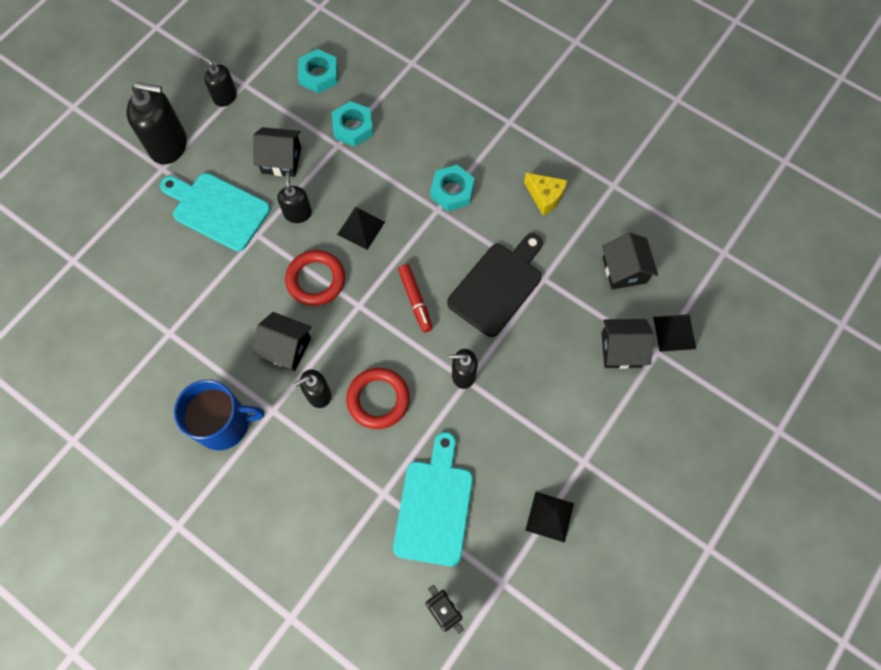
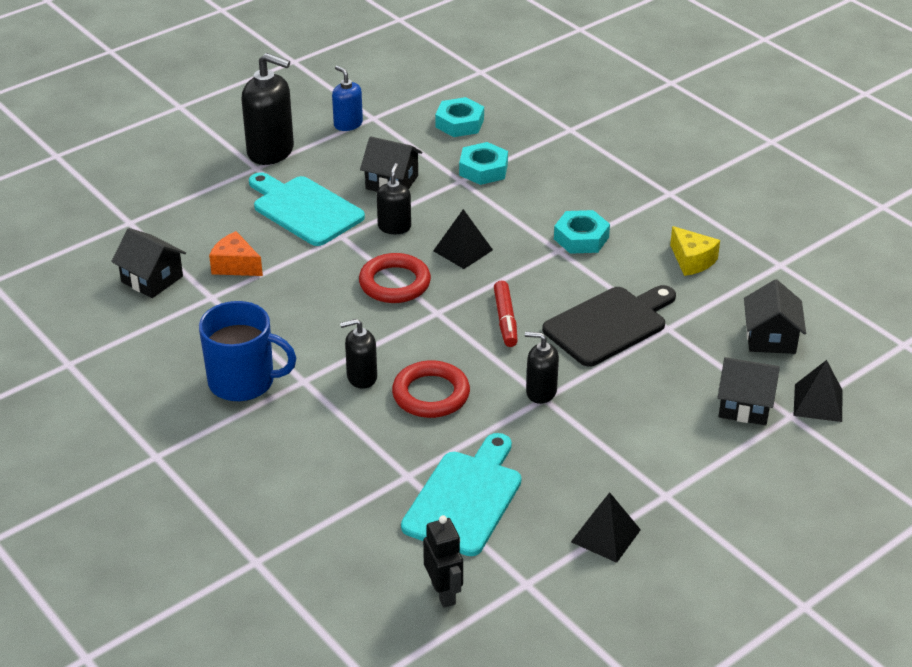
camera: 15 degrees right, 30 degrees down
(178, 291) = (235, 266): none -> orange cheese
(225, 97) = (348, 124): black soap dispenser -> blue soap dispenser
(286, 348) = (339, 332): black house -> black house (152, 279)

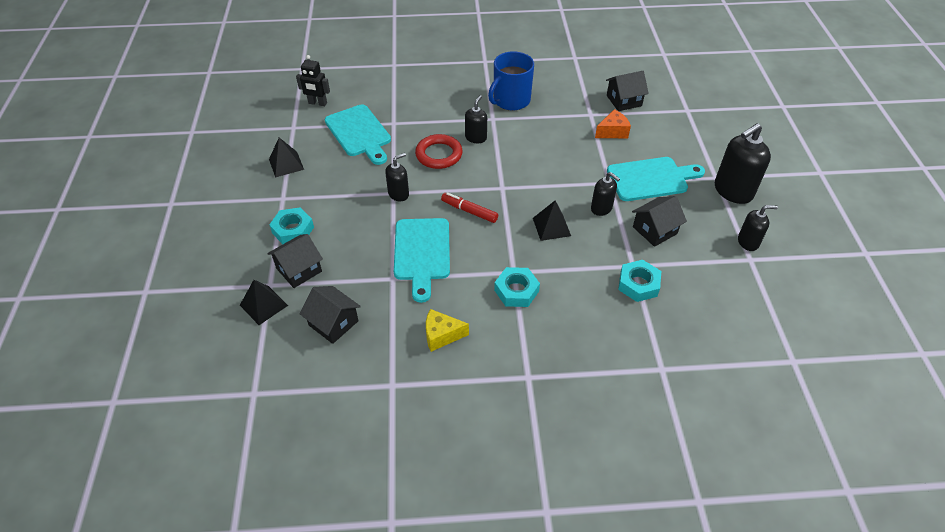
camera: 125 degrees right, 10 degrees up
(348, 124) = (748, 242): blue soap dispenser -> black soap dispenser
(395, 283) = (544, 183): red ring -> none
(459, 123) = (713, 304): turquoise nut -> turquoise nut (293, 230)
(609, 324) = (422, 253): black cutting board -> turquoise cutting board

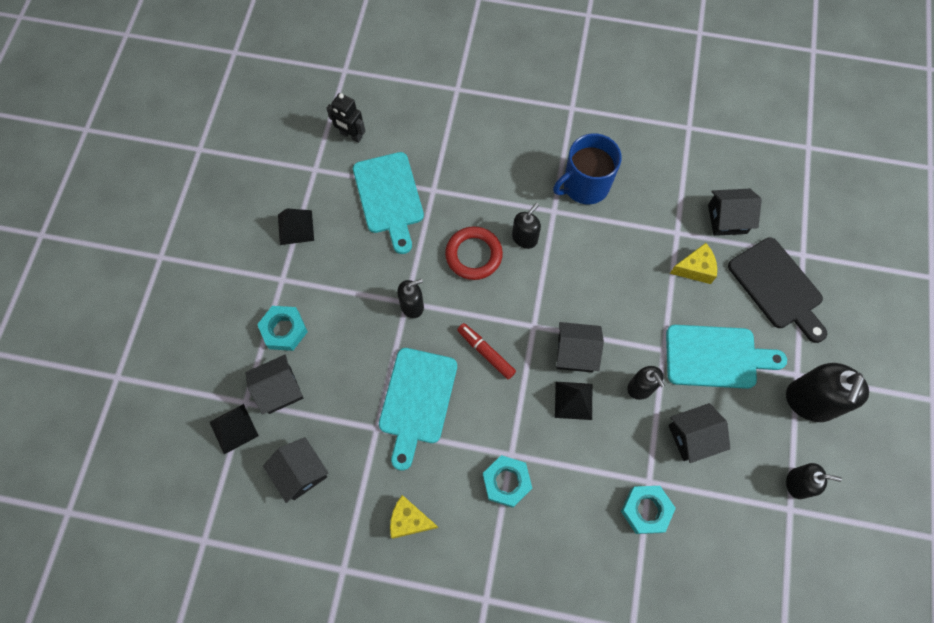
camera: 15 degrees right, 20 degrees up
(541, 197) = (575, 353): none -> black house
(612, 132) = (695, 269): orange cheese -> yellow cheese
(677, 131) = (777, 287): none -> black cutting board
(733, 191) = (810, 401): black soap dispenser -> black soap dispenser turned 45 degrees counterclockwise

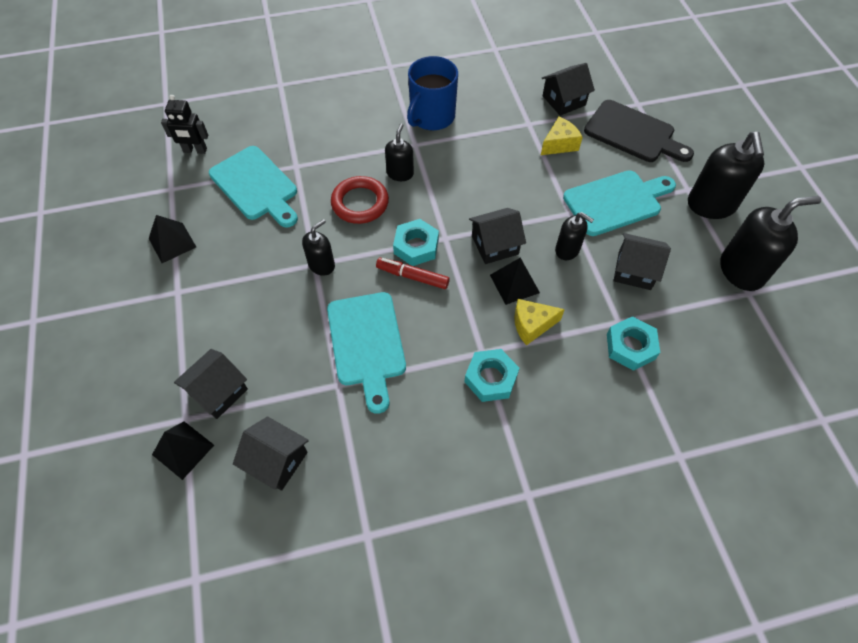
camera: 25 degrees left, 10 degrees down
(284, 330) = (199, 335): turquoise nut -> turquoise nut (416, 246)
(409, 520) = (413, 455): yellow cheese -> yellow cheese (532, 325)
(692, 437) = (634, 270): black house -> black house turned 60 degrees clockwise
(797, 483) = (741, 270): black soap dispenser -> black soap dispenser, size x1.76

